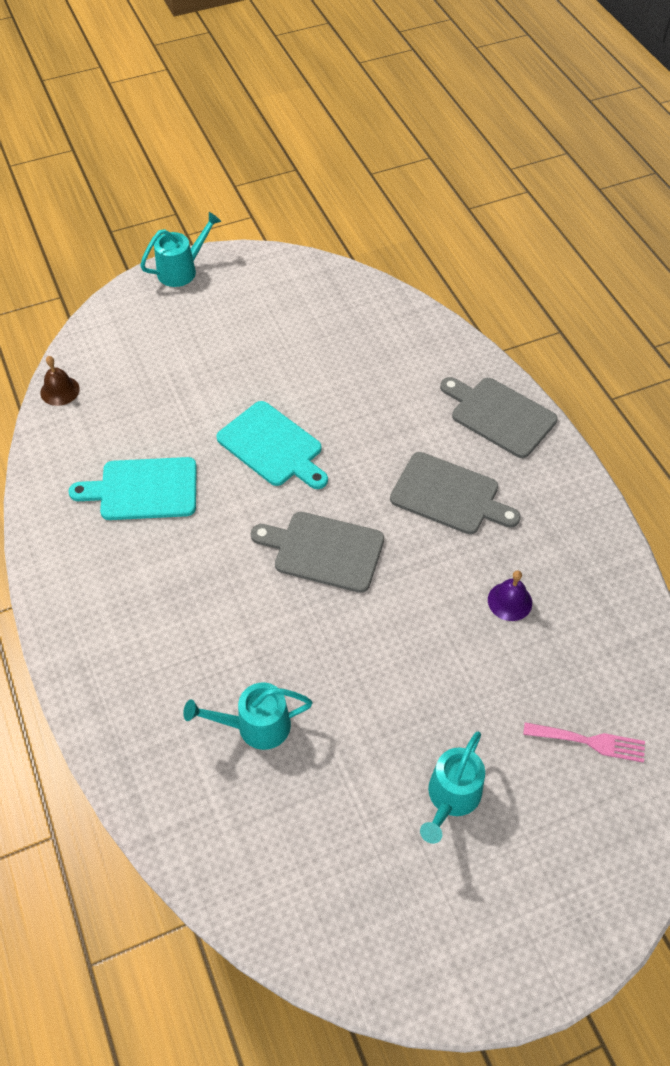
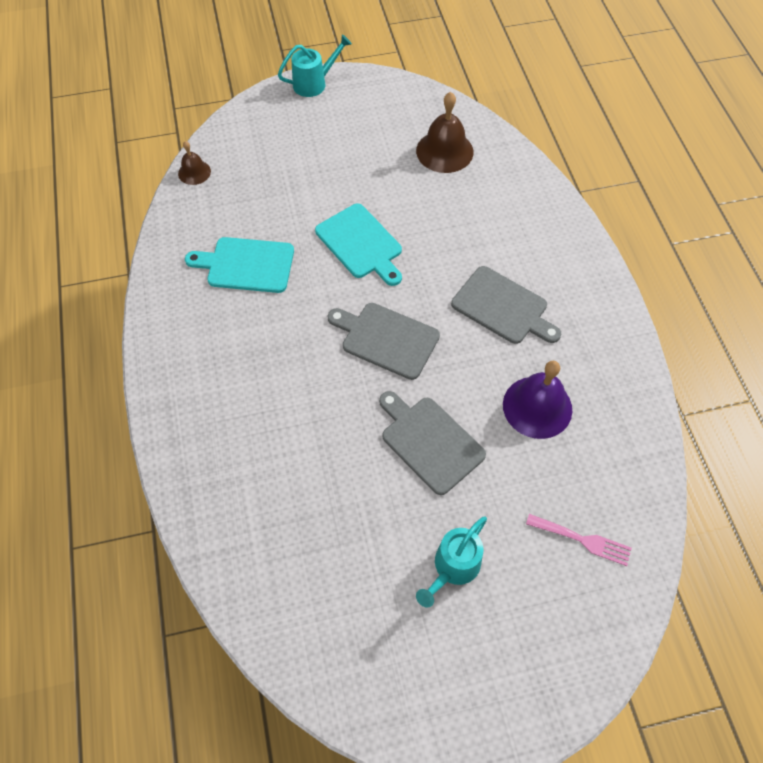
camera: 10 degrees right, 5 degrees up
(255, 726) = (299, 479): turquoise watering can -> none
(348, 328) = (444, 151): none -> brown bell
(499, 415) = (560, 244): grey cutting board -> grey cutting board (429, 442)
(510, 601) = (537, 407): purple bell -> purple bell, size x1.79

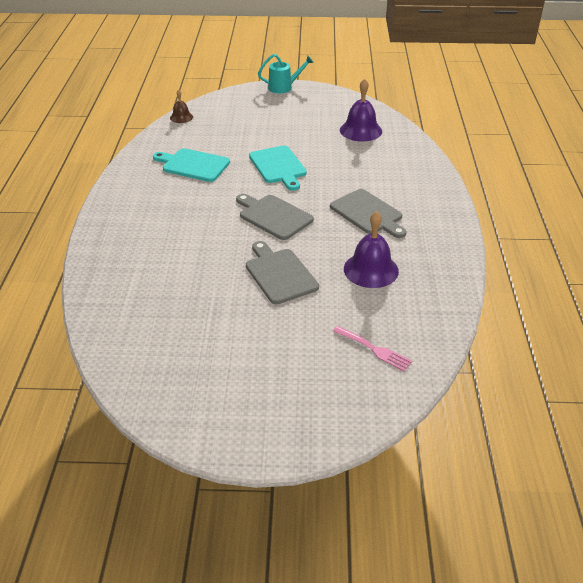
camera: 15 degrees right, 20 degrees down
(444, 151) = (360, 130): brown bell -> purple bell
(452, 568) = (264, 346): turquoise watering can -> none

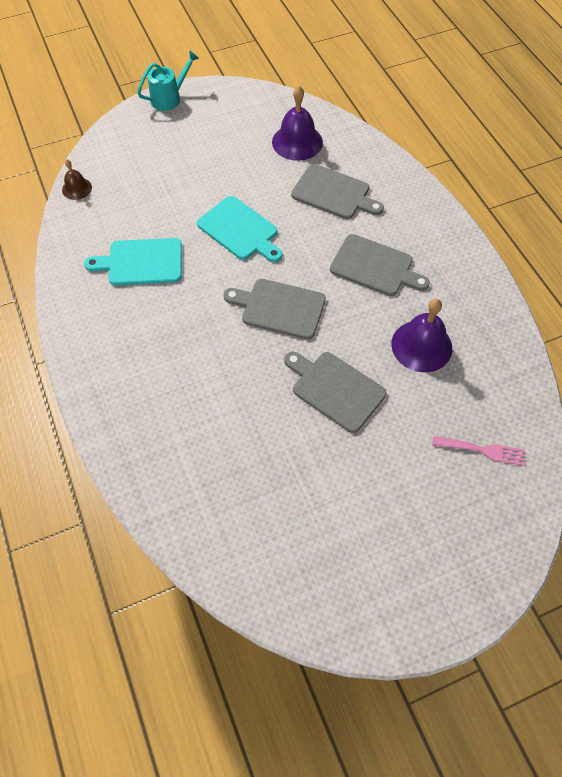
camera: 25 degrees left, 20 degrees up
(367, 164) = (334, 193): none -> grey cutting board

